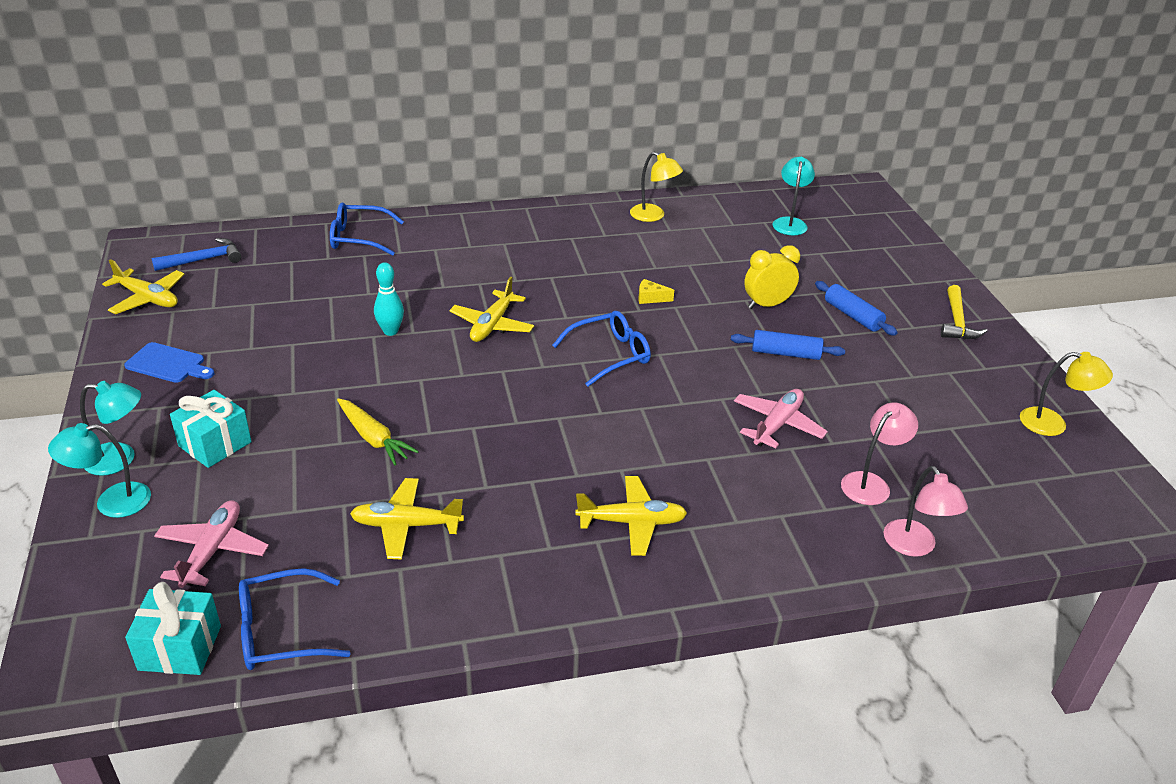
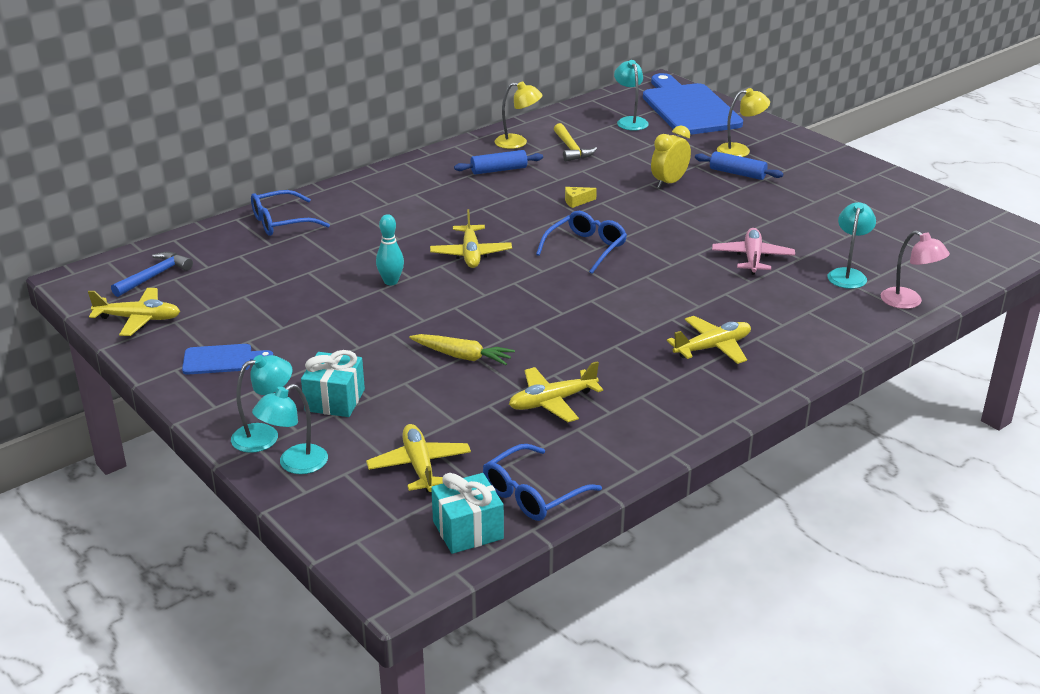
camera: 25 degrees left, 5 degrees down
(212, 550) = (419, 466): pink plane -> yellow plane
(785, 353) = (714, 211): blue rolling pin -> blue rolling pin (499, 170)
(867, 224) = (689, 108): none -> blue cutting board
(871, 483) = (848, 274): pink lamp -> turquoise lamp
(957, 322) = (812, 158): yellow hammer -> yellow hammer (571, 149)
(1053, 424) = (929, 204): yellow lamp -> yellow lamp (740, 150)

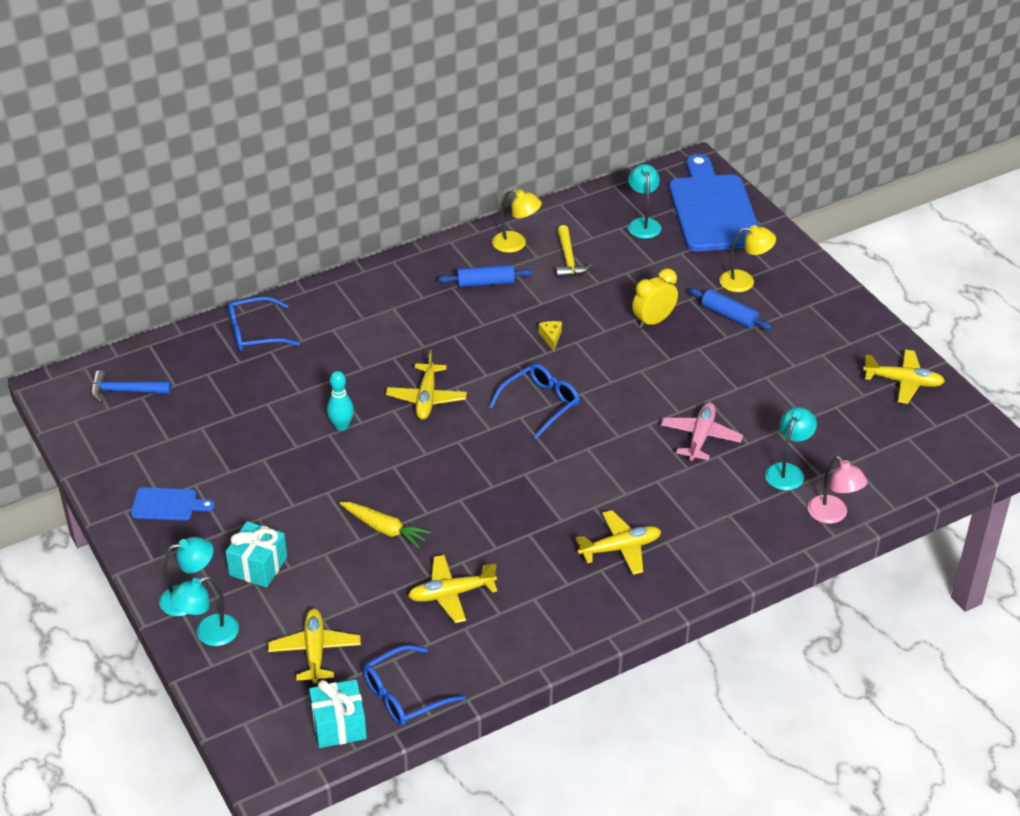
camera: 10 degrees right, 10 degrees up
(138, 319) = (102, 445): yellow plane -> yellow plane (903, 382)
(154, 276) = (124, 391): blue hammer -> blue hammer turned 135 degrees counterclockwise
(576, 201) = (551, 337): yellow cheese -> yellow cheese turned 90 degrees clockwise

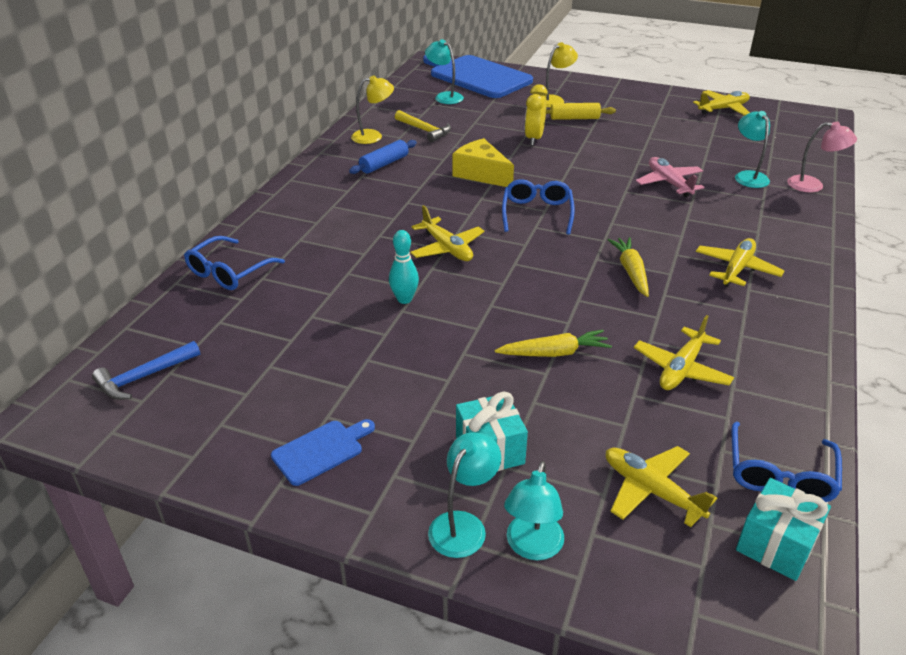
camera: 40 degrees left, 5 degrees down
(533, 500) = (631, 272): none -> yellow carrot
(551, 337) = (481, 174): yellow cheese -> yellow cheese, size x2.14
(729, 315) = (574, 118): blue rolling pin -> yellow rolling pin

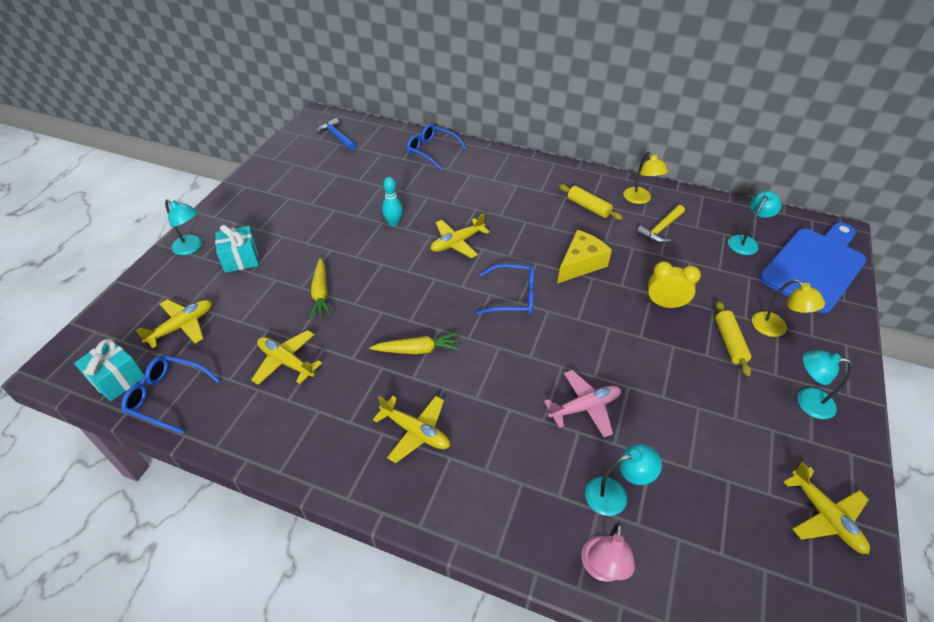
camera: 90 degrees right, 10 degrees up
(321, 451) = (263, 197): blue cutting board -> none
(384, 164) = (588, 207): blue rolling pin -> yellow rolling pin
(532, 547) = (166, 272): turquoise lamp -> turquoise lamp (807, 401)

